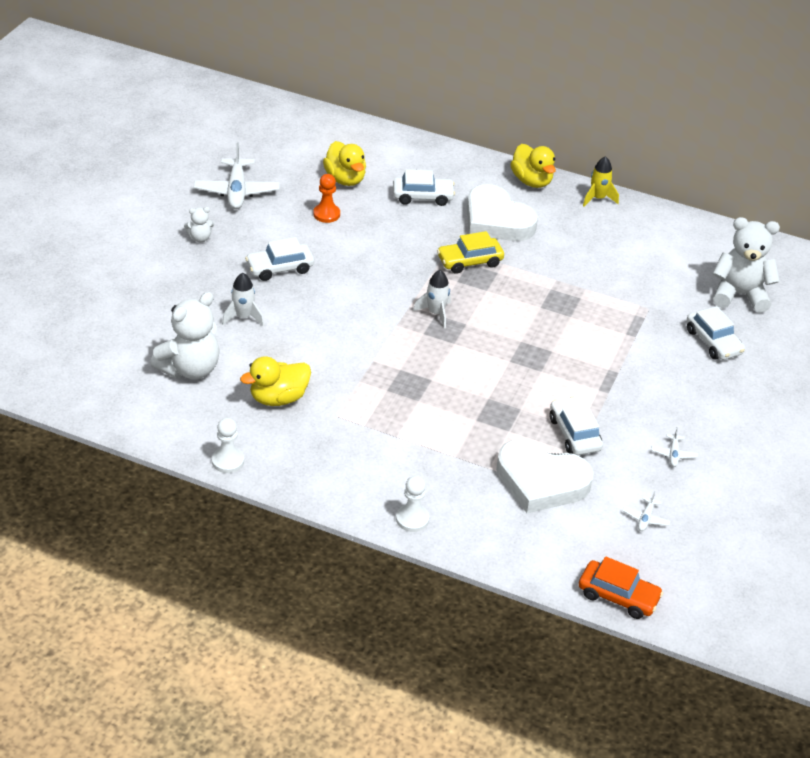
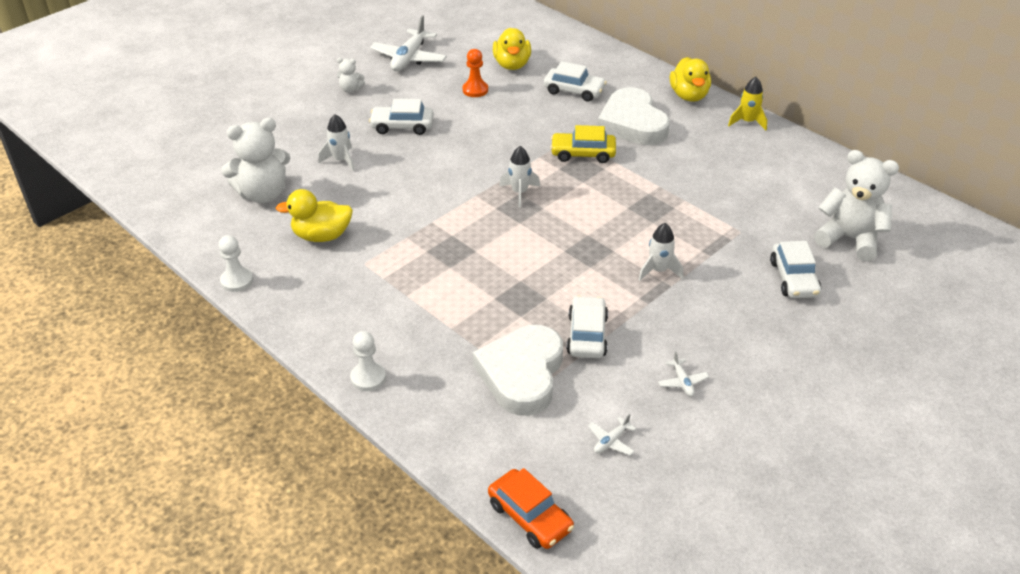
camera: 25 degrees right, 0 degrees up
(541, 481) = (522, 374): white heart -> white heart turned 60 degrees clockwise
(600, 361) = (658, 271): none -> white rocket
(673, 454) = (682, 382): white plane -> white plane turned 45 degrees counterclockwise

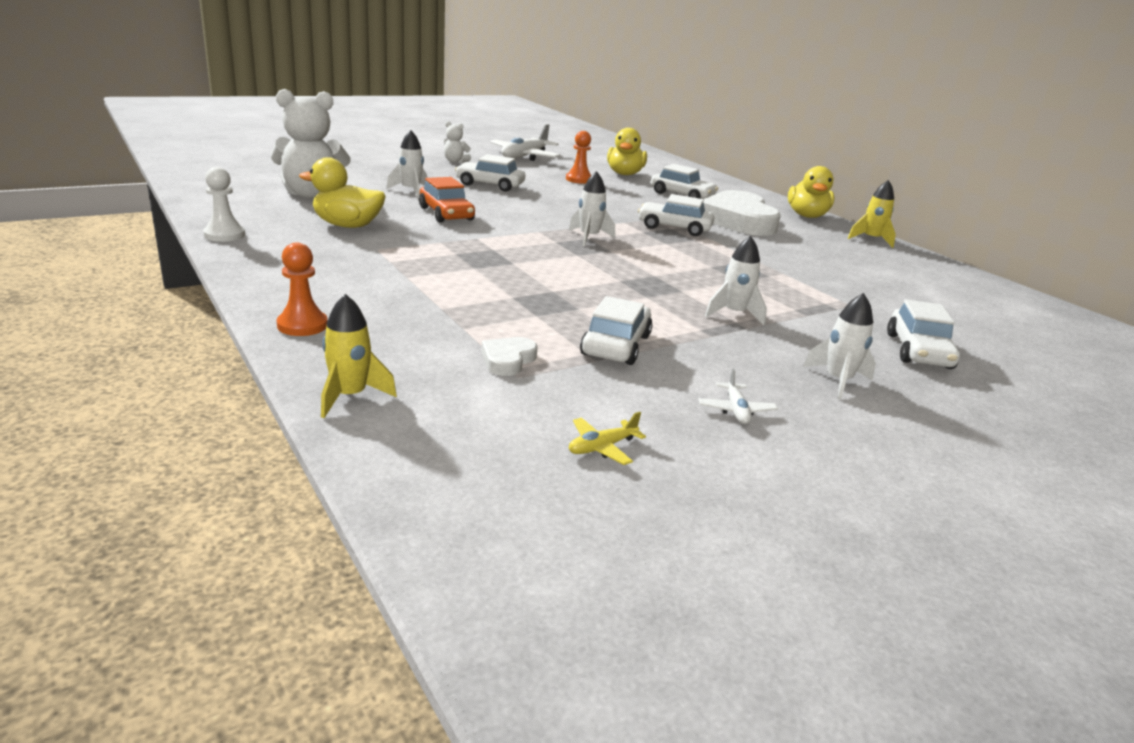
camera: 10 degrees right, 15 degrees down
(368, 378) = (302, 325): white pawn -> orange pawn
(441, 440) = (350, 396): none -> yellow rocket
(522, 374) = (508, 360): white heart -> white heart, size x0.43
(530, 516) = (423, 505): orange car -> orange car (446, 214)
(583, 153) = (674, 228): yellow car -> white car
(611, 441) = (602, 447): white plane -> yellow plane
(742, 331) = (838, 381): none -> white rocket
(849, 239) = (998, 334): white teddy bear -> none

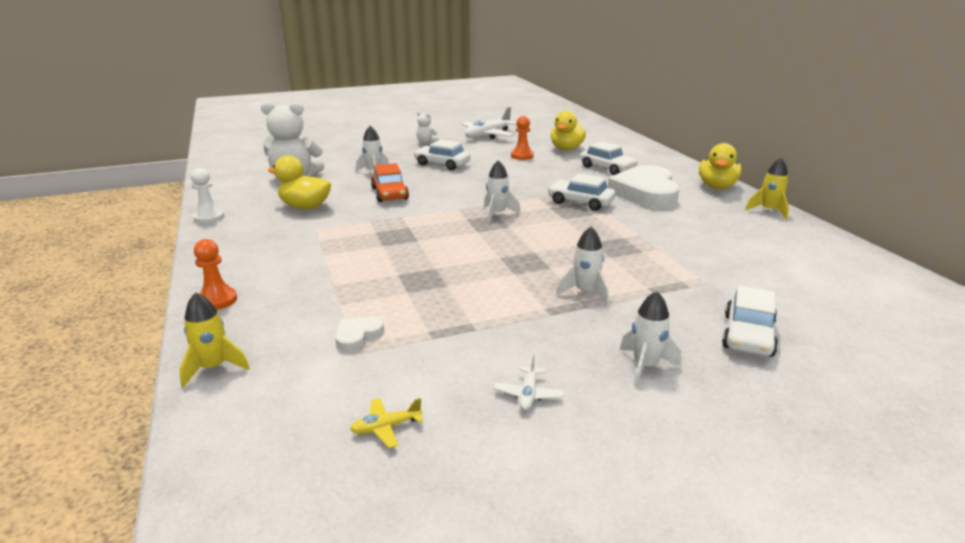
camera: 15 degrees right, 0 degrees up
(616, 345) = (458, 323): white car -> none

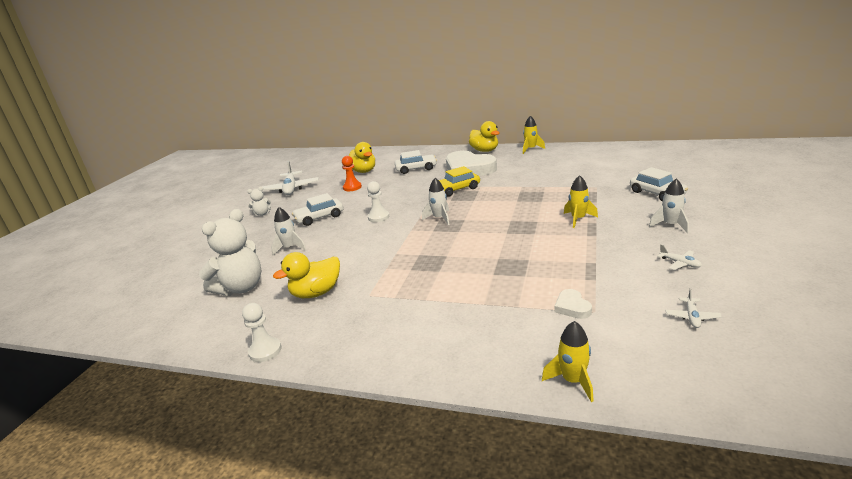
camera: 50 degrees left, 0 degrees up
(217, 300) = (456, 366): orange pawn -> none
(386, 427) = (692, 317): yellow plane -> white plane
(389, 194) = (345, 250): orange car -> none
(469, 186) = (378, 217): none -> white pawn
(580, 202) = (456, 189): white car -> yellow car
(585, 292) = (578, 219): white rocket -> yellow rocket

